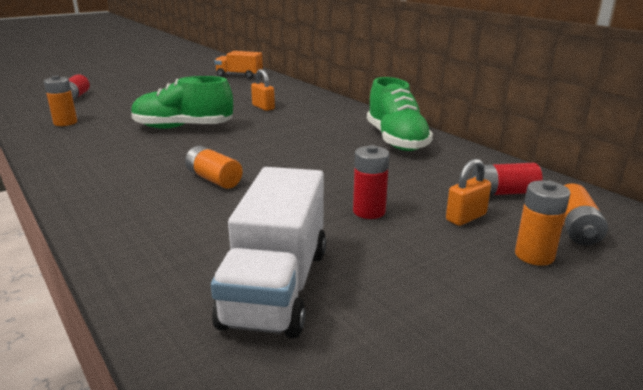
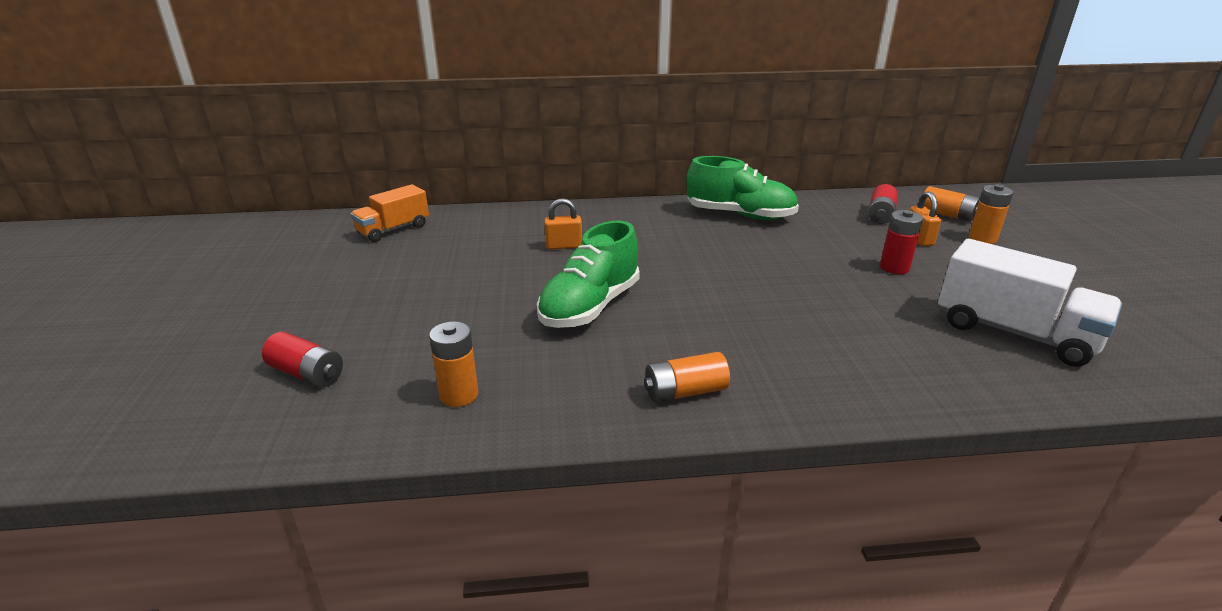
camera: 60 degrees left, 5 degrees up
(214, 179) = (782, 318): orange battery -> orange battery (685, 392)

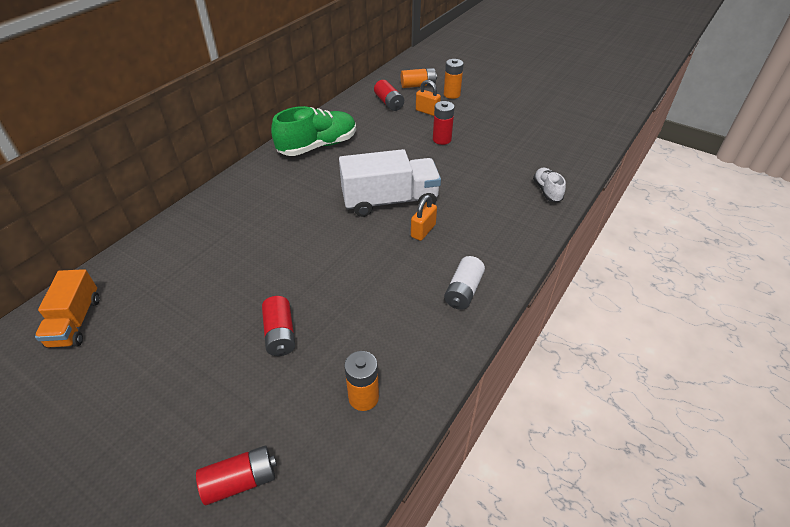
camera: 50 degrees left, 15 degrees up
(482, 313) = (280, 334): none -> red battery
(563, 246) = (245, 242): orange padlock -> orange padlock (423, 231)
(590, 307) = (337, 276): green shoe -> none
(685, 392) = (463, 291): orange battery -> white battery
(967, 379) = (547, 191): none -> white shoe
(1014, 333) = (530, 151): white truck -> white truck (390, 201)

